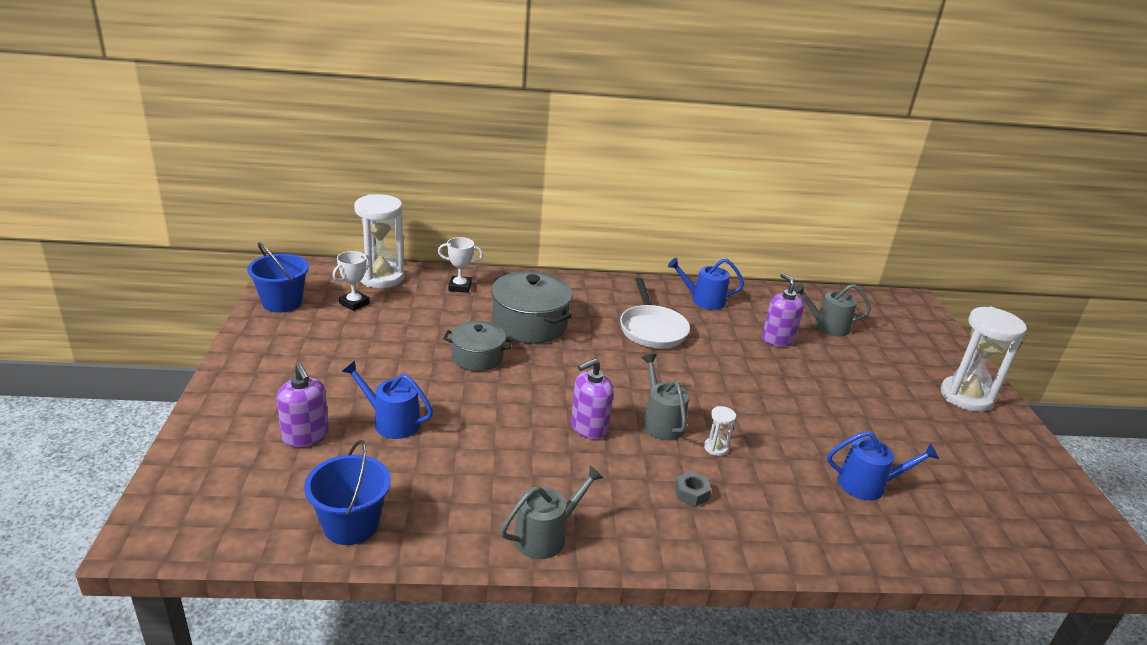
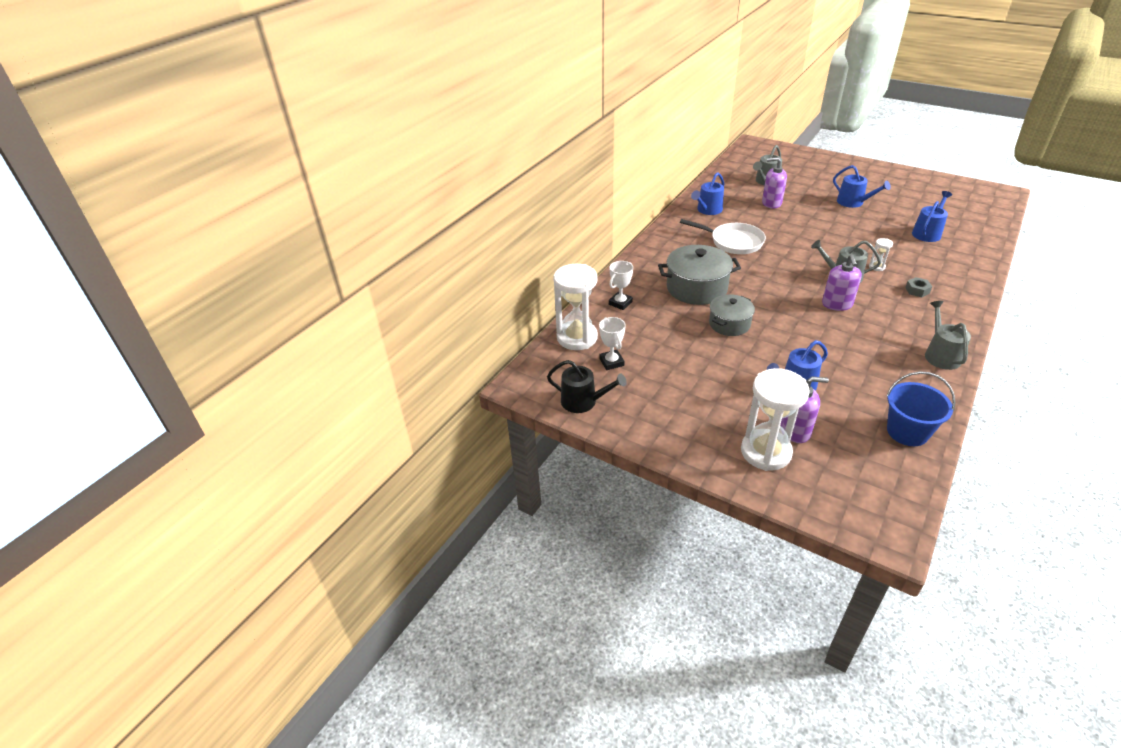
camera: 50 degrees left, 10 degrees up
(282, 302) = (583, 401): blue bucket -> black watering can
(866, 403) = (853, 202): none -> blue watering can
(965, 397) = (860, 172): white hourglass -> white hourglass (765, 452)

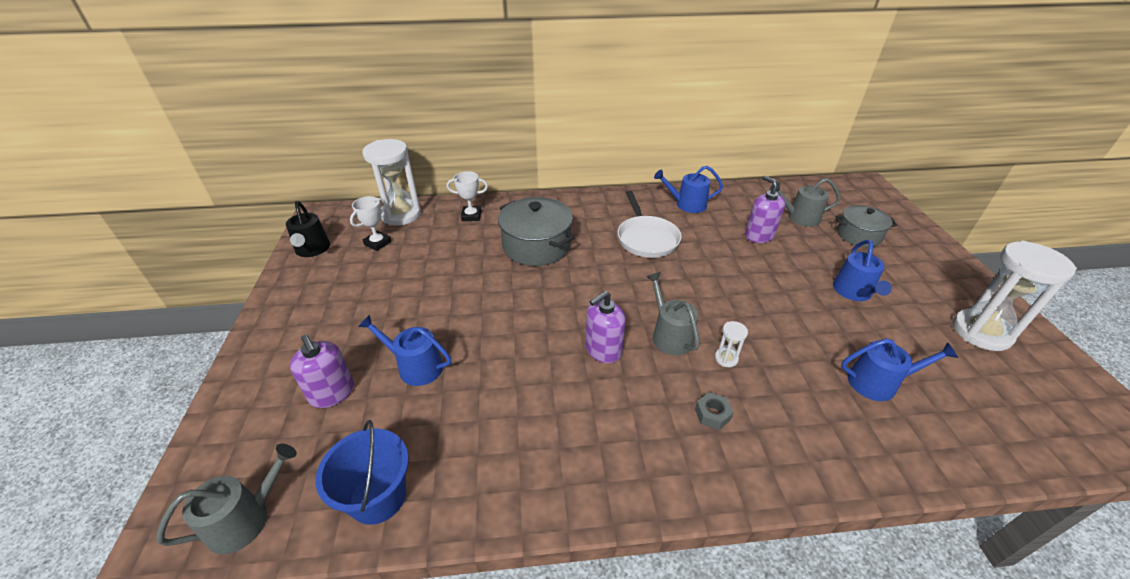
camera: 50 degrees right, 0 degrees up
(729, 324) = (492, 286): grey pot -> grey pot (858, 235)
(765, 452) = (285, 382): white hourglass -> white hourglass (981, 332)
(940, 355) = (576, 485): grey watering can -> grey watering can (245, 519)

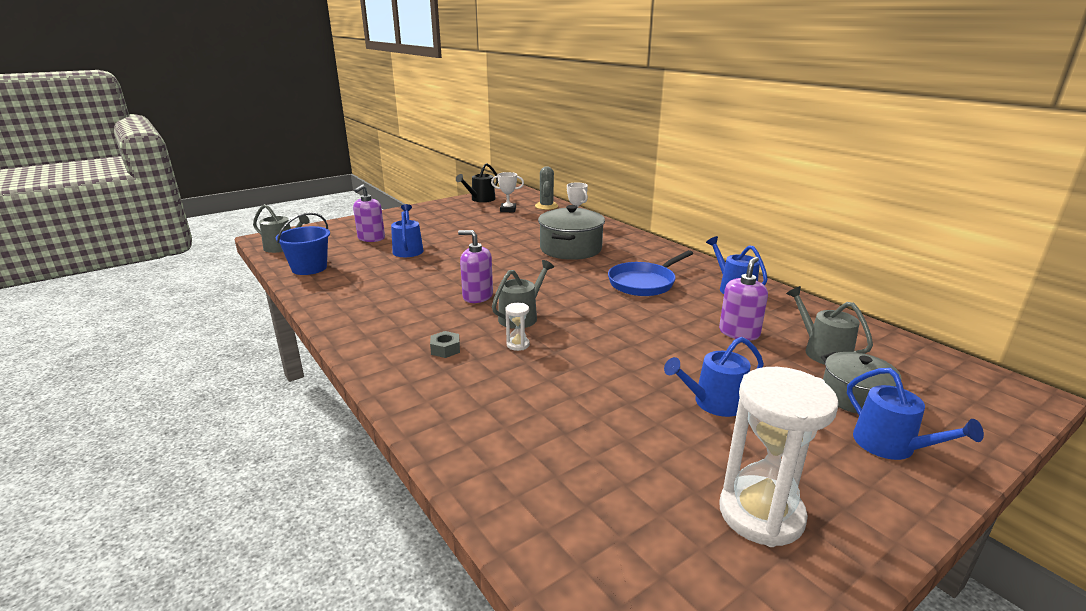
camera: 60 degrees right, 15 degrees down
(401, 215) = (546, 206): white hourglass -> grey cactus
(646, 238) = (644, 283): white pan -> blue pan
(878, 383) = (565, 430): blue watering can -> blue watering can (890, 446)

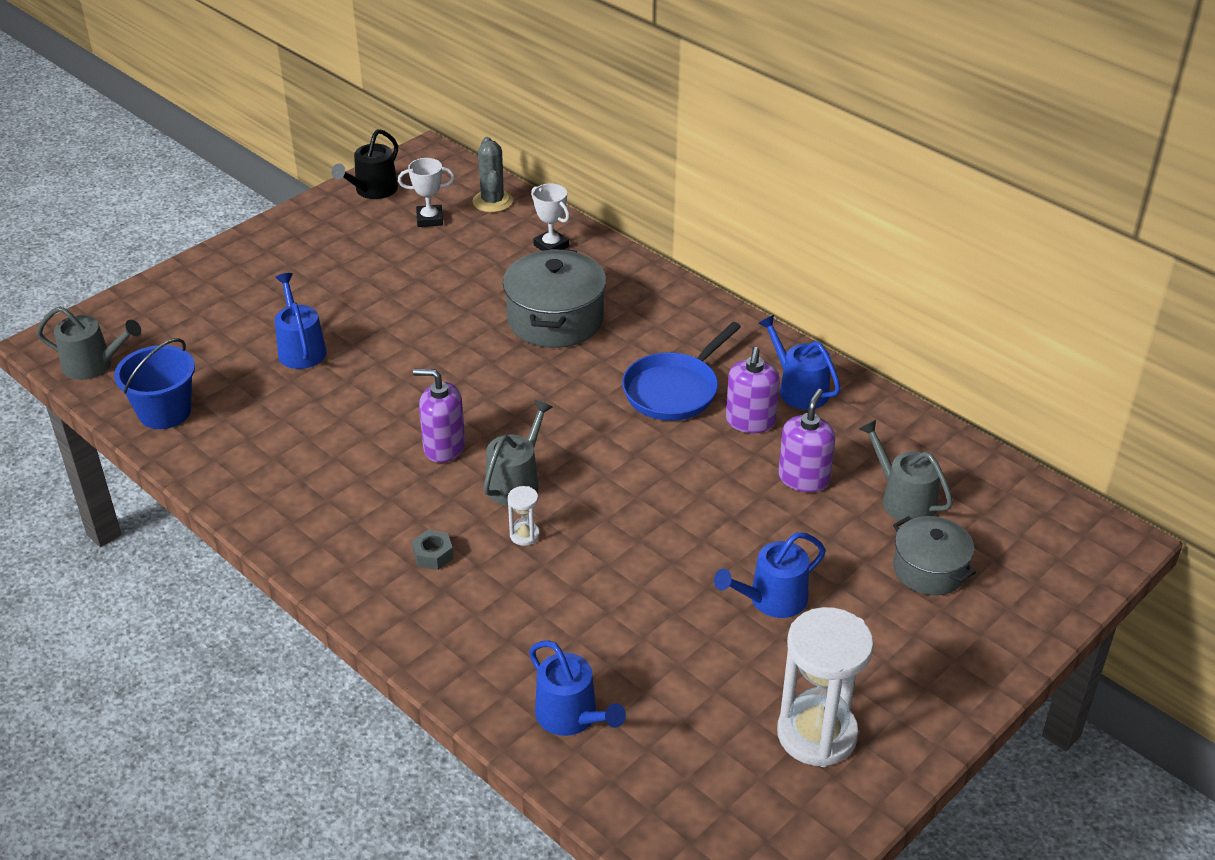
camera: 10 degrees left, 15 degrees up
(371, 238) = (228, 325): purple soap dispenser -> purple soap dispenser (750, 421)
(890, 446) = (955, 634): blue watering can -> blue watering can (571, 716)

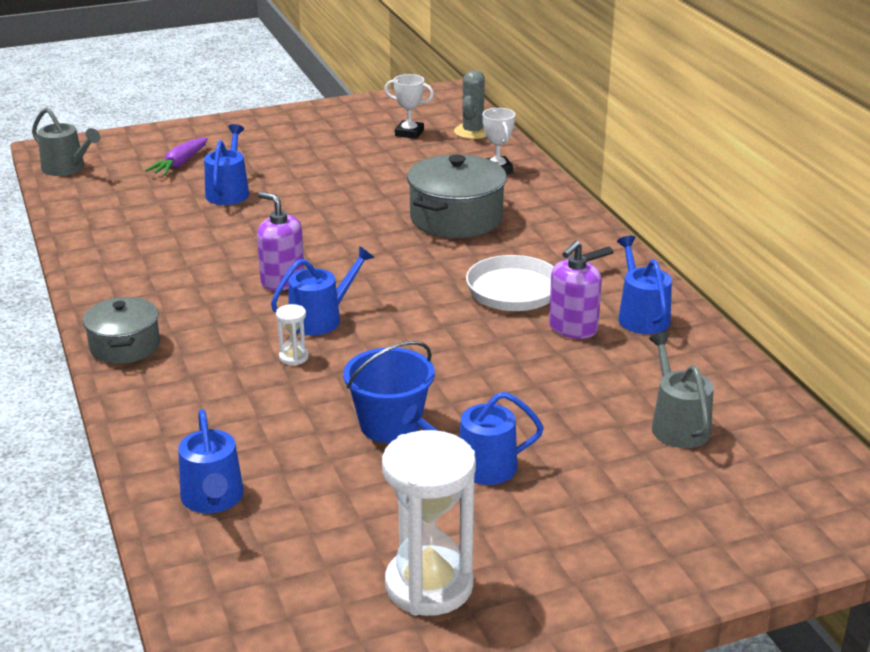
camera: 25 degrees right, 10 degrees down
(165, 412) = (89, 207): blue bucket -> blue bucket (390, 425)
(217, 325) = (180, 164): none -> purple carrot
(373, 190) = (380, 107): black watering can -> none
(433, 555) = (204, 350): grey nut -> none
(516, 482) = (320, 319): grey watering can -> blue watering can
(674, 390) = (520, 289): blue pan -> white pan
(803, 478) = (588, 383): purple soap dispenser -> none
(929, 569) = (658, 487): grey pot -> grey pot (125, 346)

